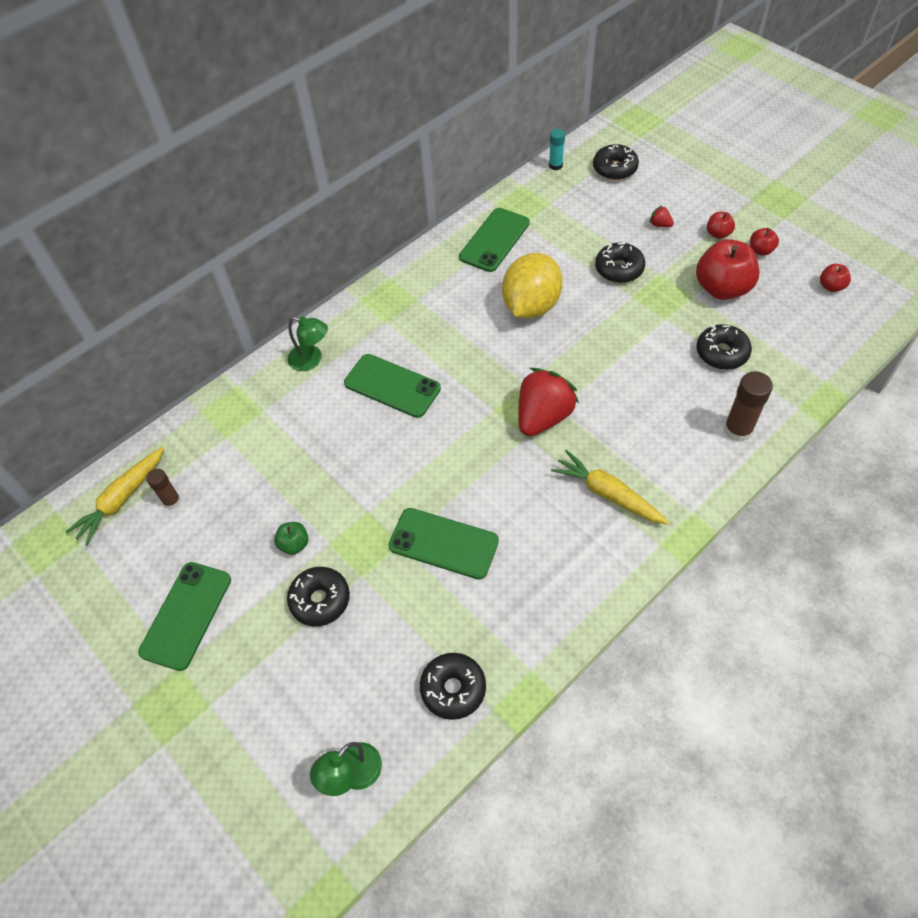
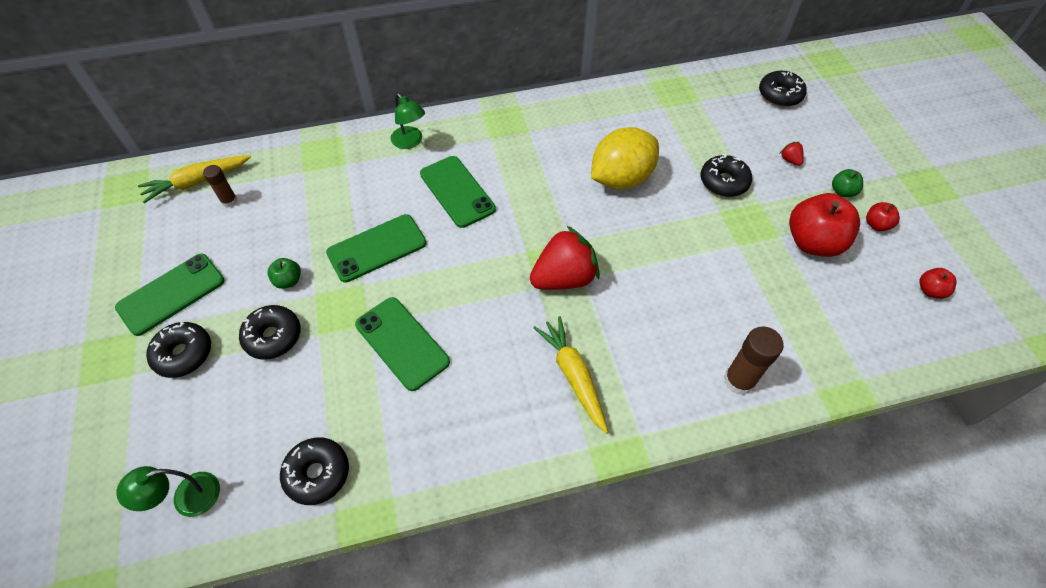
camera: 25 degrees right, 0 degrees up
(494, 240) = (628, 111): green phone -> green phone (377, 248)
(555, 165) = (726, 71): turquoise glue stick -> none
(718, 234) = (842, 191): red apple -> green apple
(721, 353) = (772, 301): black donut -> black donut (183, 354)

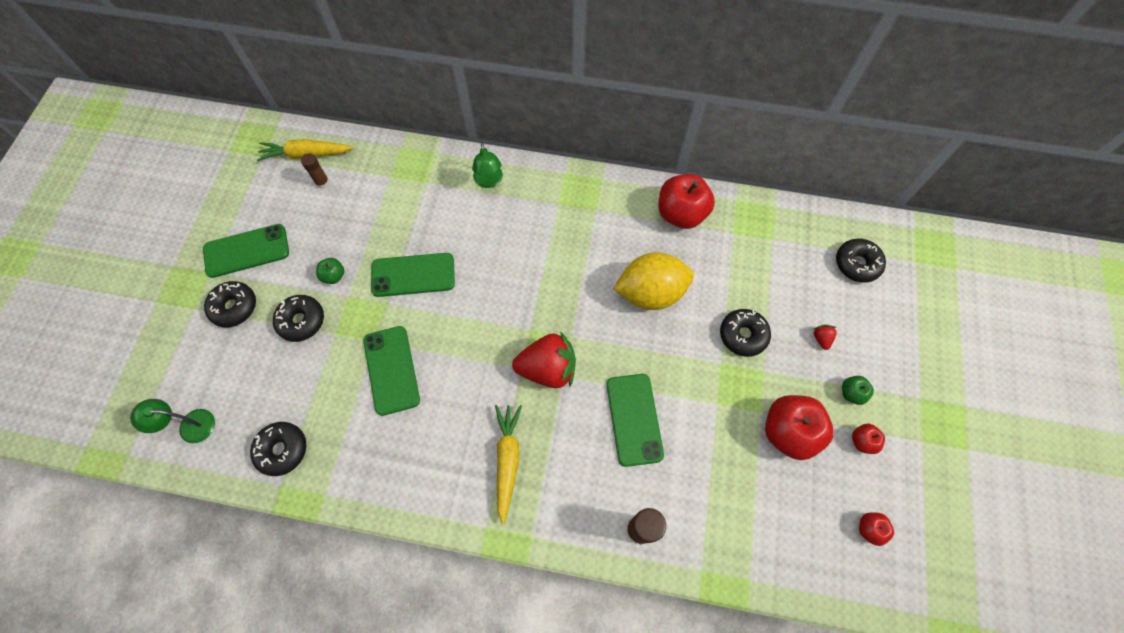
camera: 25 degrees right, 10 degrees up
(457, 191) = (503, 247): green phone -> green phone (634, 419)
(608, 108) = (681, 214): none -> red apple

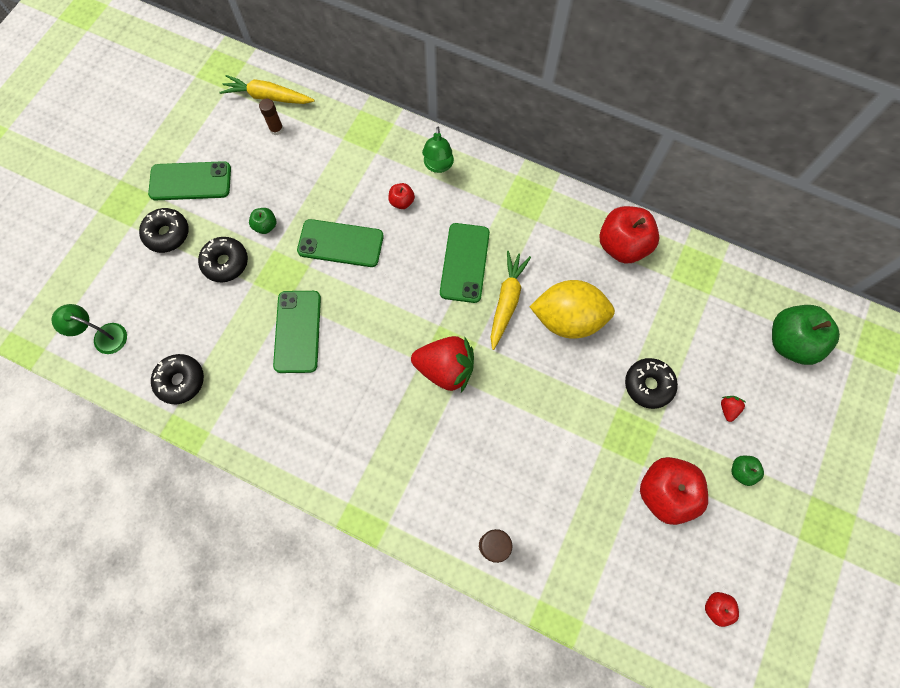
camera: 15 degrees right, 5 degrees up
(507, 460) = (384, 446): yellow carrot -> yellow carrot (507, 301)
(634, 419) = (516, 439): green phone -> green phone (465, 263)
(857, 264) = (790, 342): black donut -> green apple
(862, 441) = (737, 521): red apple -> red apple (402, 202)

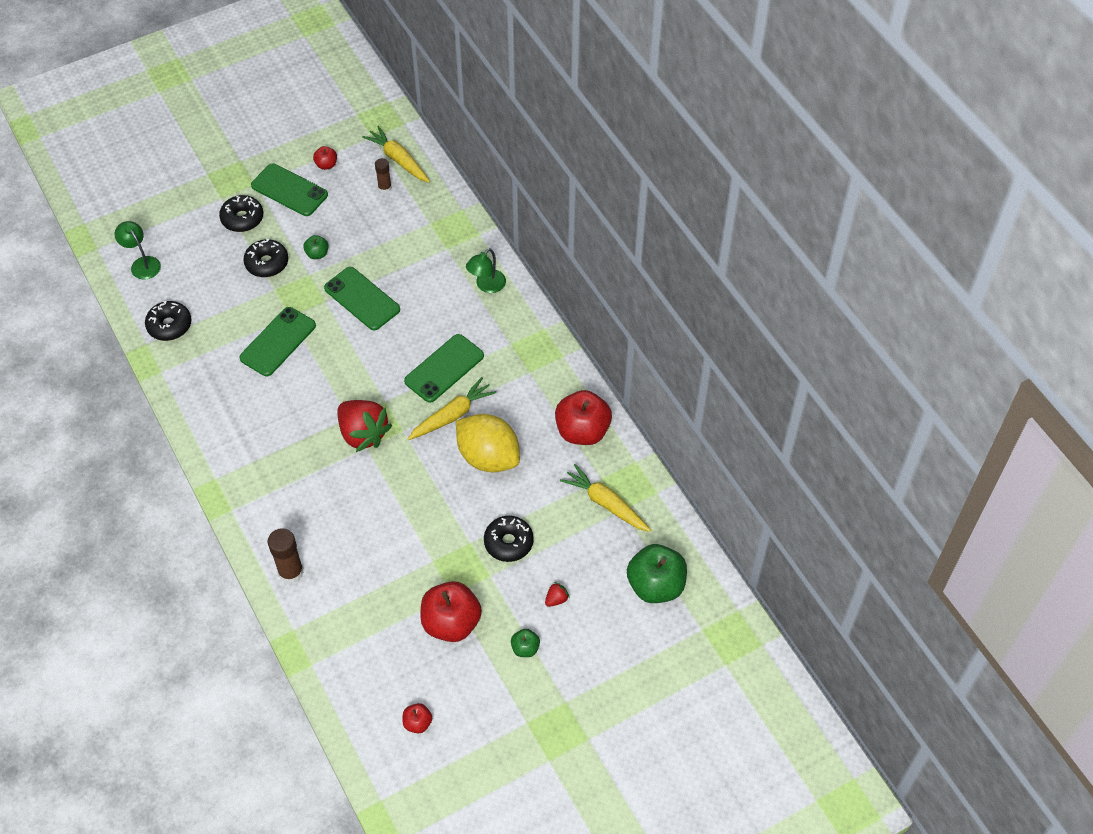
camera: 35 degrees right, 15 degrees down
(402, 202) = (434, 296): red apple -> red apple (326, 165)
(693, 297) = (605, 503): none -> yellow carrot

